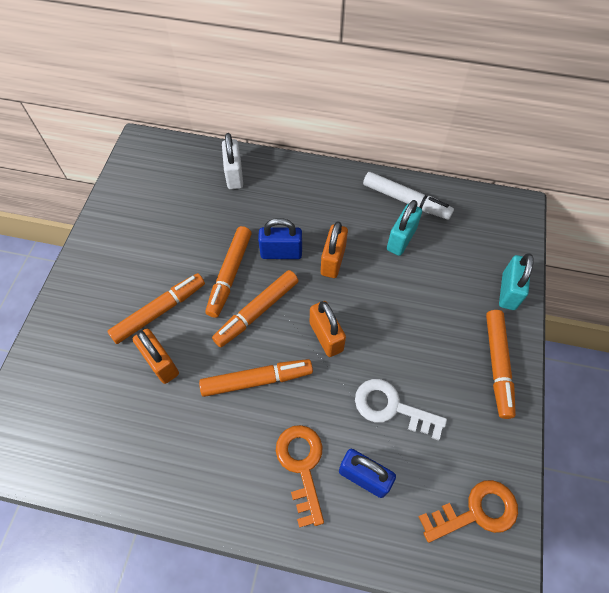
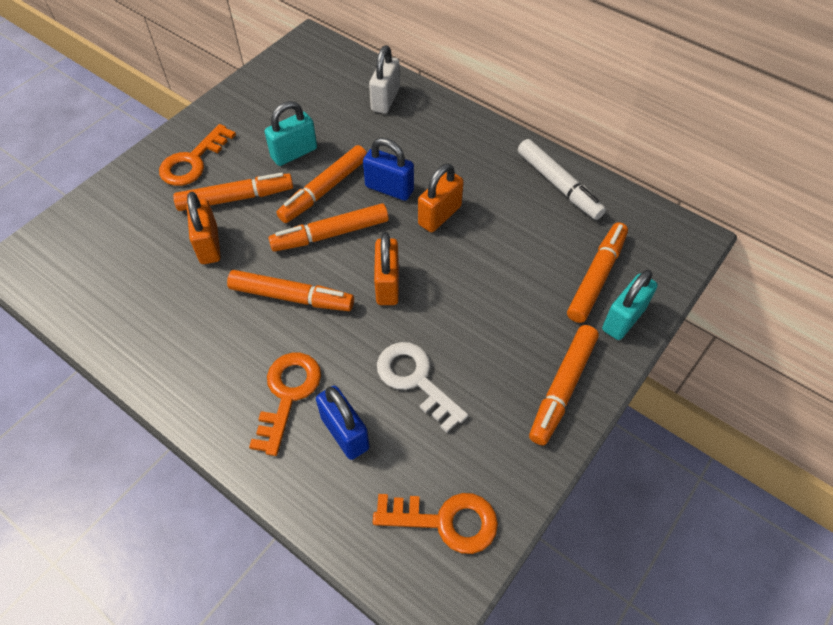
camera: 25 degrees right, 5 degrees down
(102, 292) = (193, 161): none -> orange key
(401, 239) = (529, 221): turquoise padlock -> turquoise padlock (294, 153)
(472, 265) = (596, 277): none -> orange marker

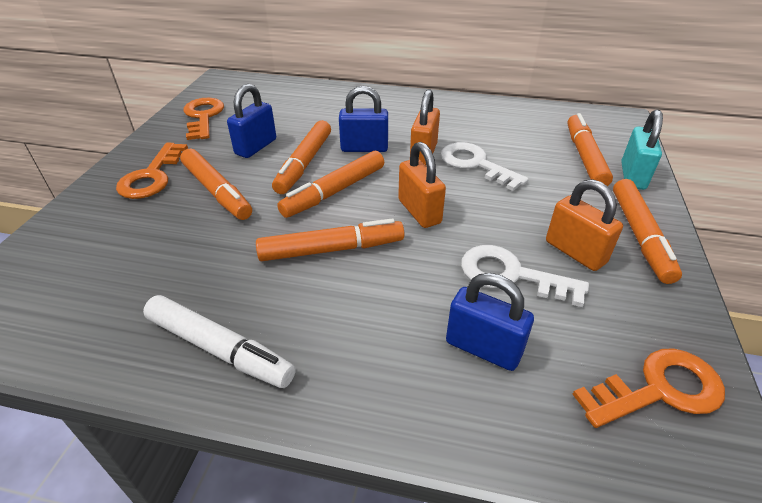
camera: 25 degrees left, 15 degrees down
(209, 245) = (209, 234): orange padlock -> orange padlock (575, 252)
(236, 198) = (217, 191): orange marker -> orange marker turned 90 degrees clockwise
(288, 394) = (392, 336): orange key -> orange key (203, 117)
(294, 153) = (256, 147): turquoise padlock -> blue padlock
(385, 99) = (315, 98): white padlock -> none
(479, 247) = (475, 164): none -> white key
(558, 185) = (499, 113): white marker -> white marker (219, 348)

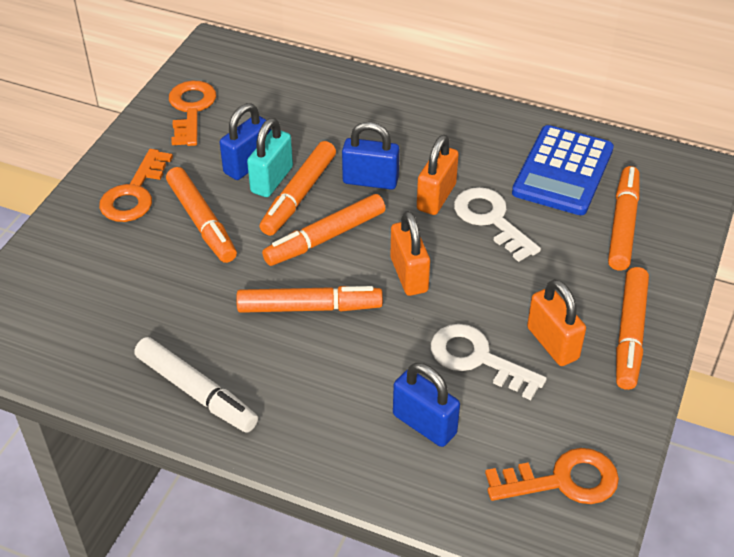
camera: 10 degrees right, 5 degrees up
(518, 128) = (563, 171): none -> blue calculator
(632, 176) = (665, 258): turquoise padlock -> turquoise padlock (272, 180)

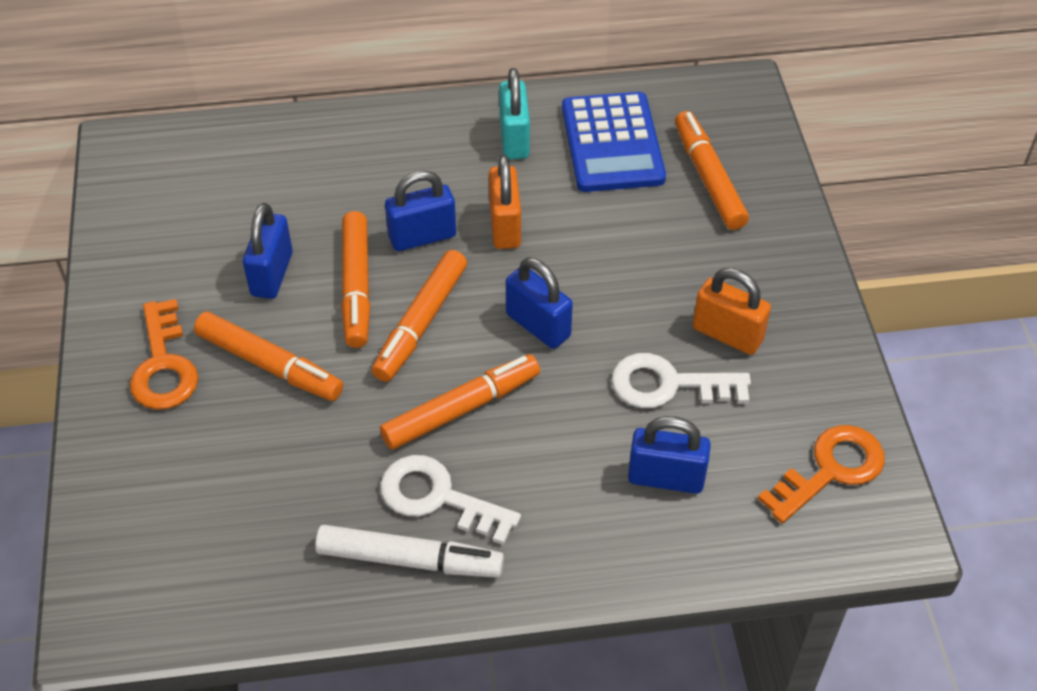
camera: 30 degrees left, 5 degrees up
(191, 109) = (154, 235): orange key -> none
(272, 180) = (312, 281): turquoise padlock -> turquoise padlock (514, 139)
(409, 275) = (538, 325): orange padlock -> blue padlock
(491, 219) = (578, 227): white key -> white key (438, 497)
(630, 334) = (791, 291): orange marker -> none

